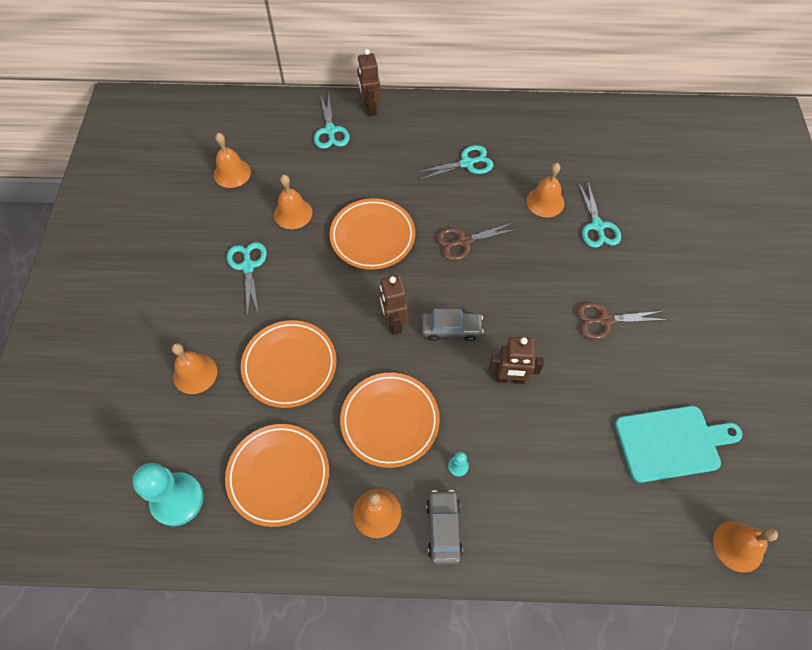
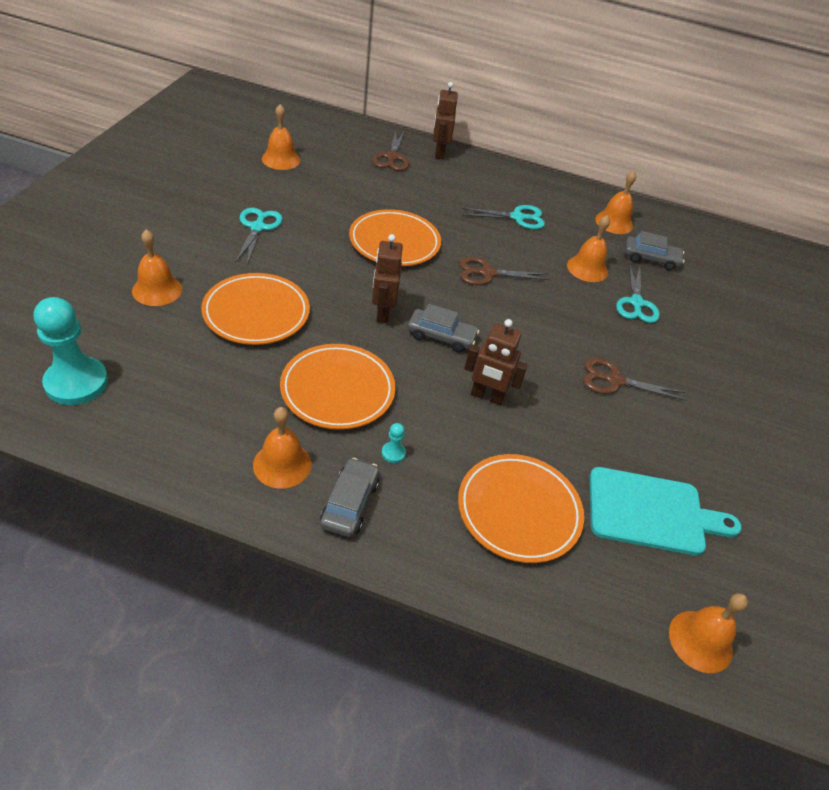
camera: 10 degrees right, 15 degrees down
(278, 475) = (194, 397): orange plate -> orange plate (518, 511)
(293, 213) = (324, 203): orange bell -> orange bell (614, 222)
(330, 131) = (392, 157): turquoise scissors -> brown scissors
(594, 168) = (650, 259): none -> grey car

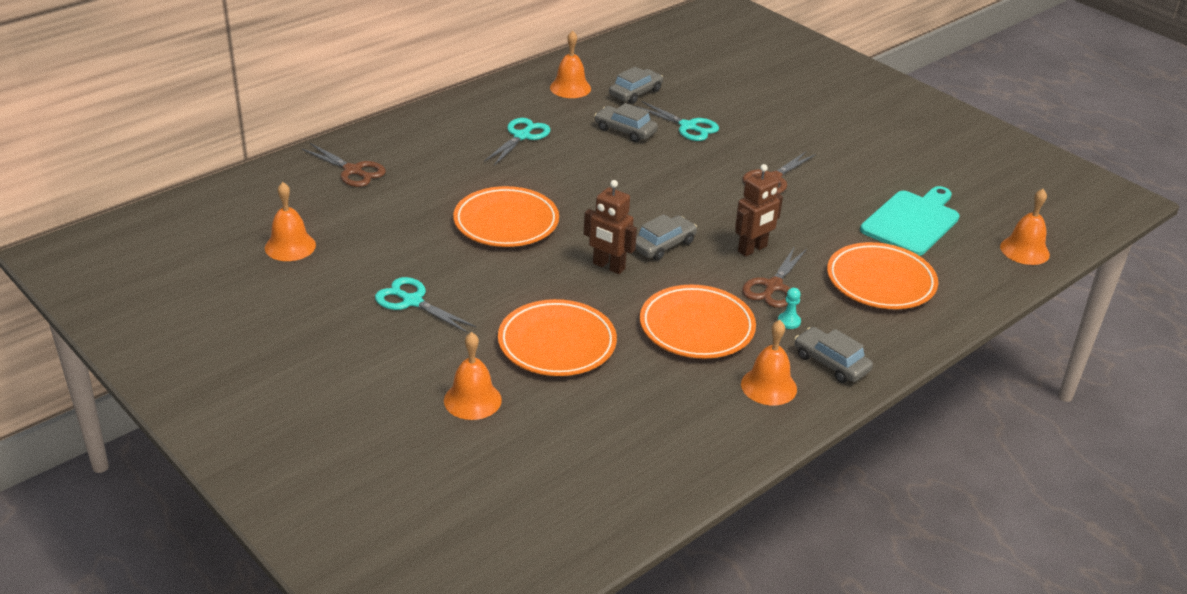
camera: 55 degrees left, 10 degrees down
(76, 383) = (587, 488): turquoise pawn -> none
(439, 153) = (371, 138): brown robot -> none
(487, 273) = (593, 186): brown scissors -> brown scissors (773, 286)
(587, 268) = (625, 131): orange bell -> grey car

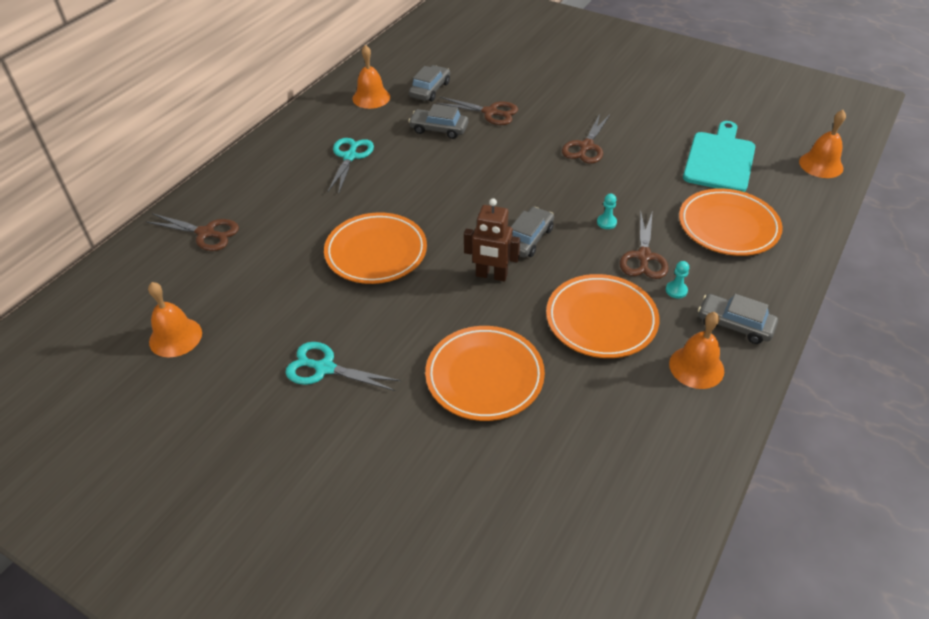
camera: 15 degrees left, 10 degrees up
(472, 400) = (434, 470): orange bell -> none
(688, 126) = (490, 112): turquoise scissors -> brown scissors
(752, 249) = (606, 222): brown robot -> turquoise pawn

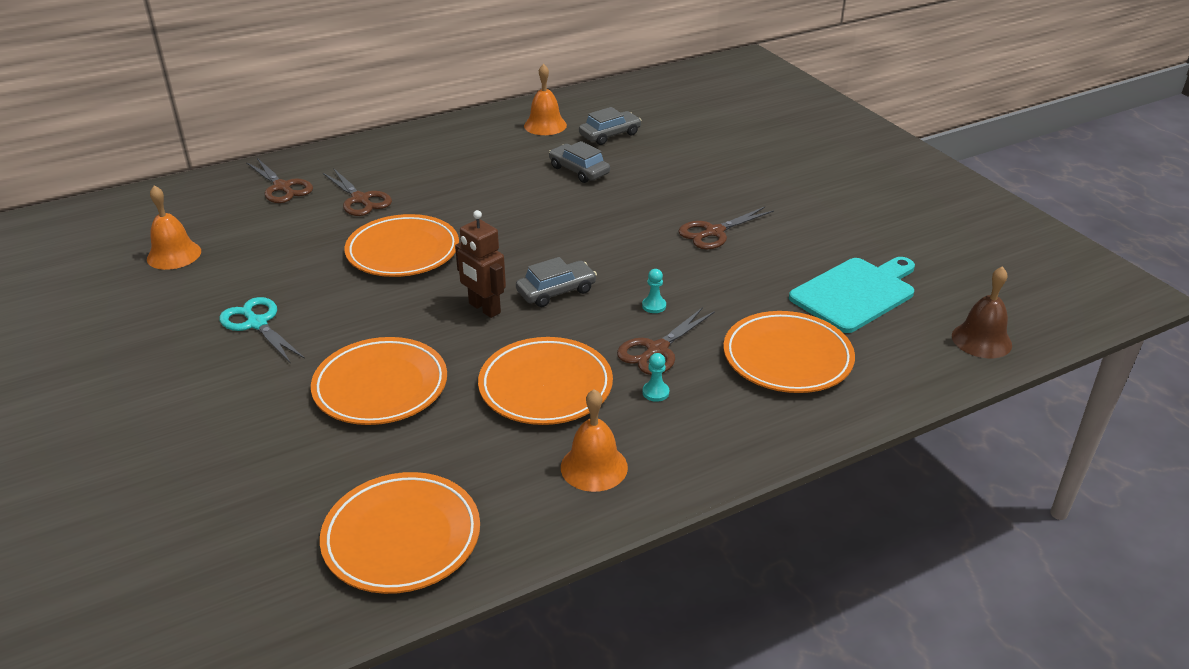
camera: 30 degrees right, 10 degrees down
(350, 157) = (469, 168): turquoise scissors -> none
(490, 112) = (648, 171): brown scissors -> brown scissors (360, 199)
(630, 490) = (402, 537): none -> orange plate
(734, 324) = (683, 448): grey car -> none
(821, 165) = (981, 340): orange bell -> brown bell

